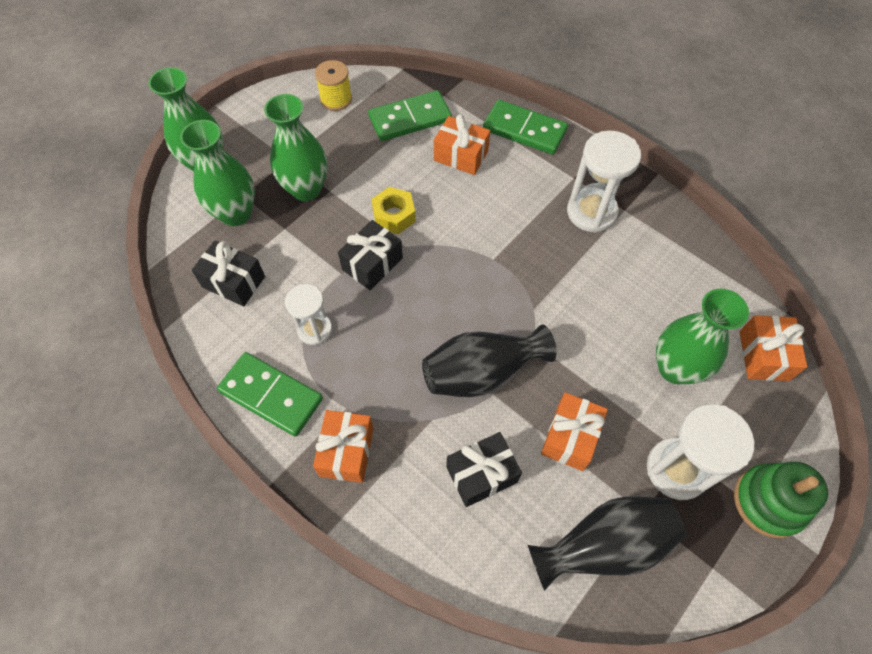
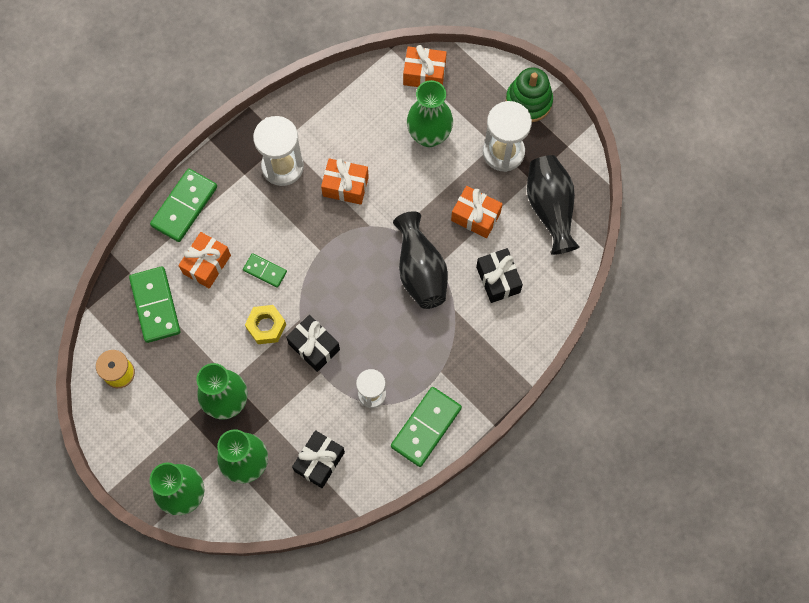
camera: 85 degrees left, 10 degrees up
(347, 451) = (475, 371): orange gift -> orange gift (345, 186)
(460, 208) = (265, 271): none -> green domino

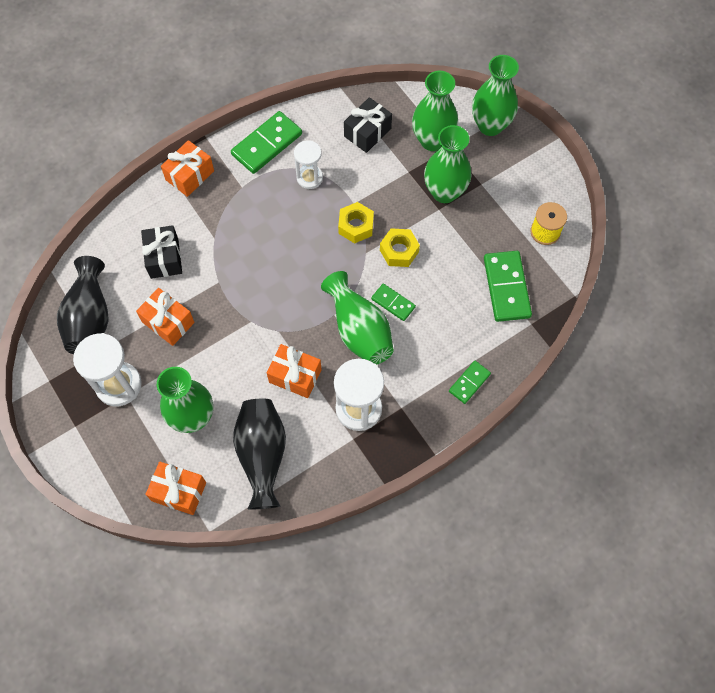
camera: 170 degrees left, 5 degrees down
(184, 206) = (469, 383): green domino -> green domino, size x0.56
(207, 264) = (451, 319): orange gift -> orange gift (190, 175)
(294, 239) = (359, 330): none -> green vase
(314, 346) = (356, 226): black gift -> yellow nut
(420, 270) = (238, 279): black vase -> black vase (262, 455)
(528, 101) = (73, 438): green stacking toy -> none

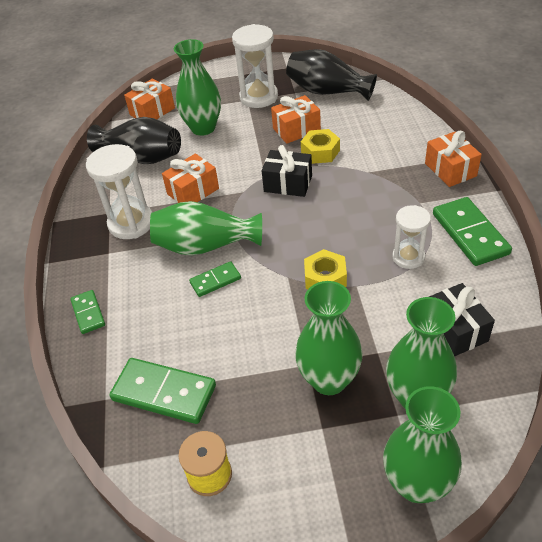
camera: 120 degrees right, 20 degrees down
(164, 258) = (362, 138): black gift -> black gift (288, 184)
(399, 251) = (273, 306): yellow nut -> yellow nut (320, 152)

